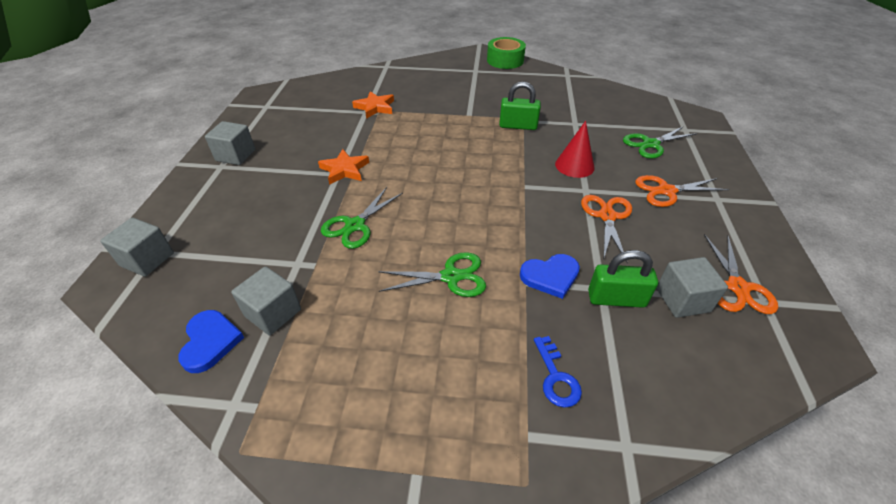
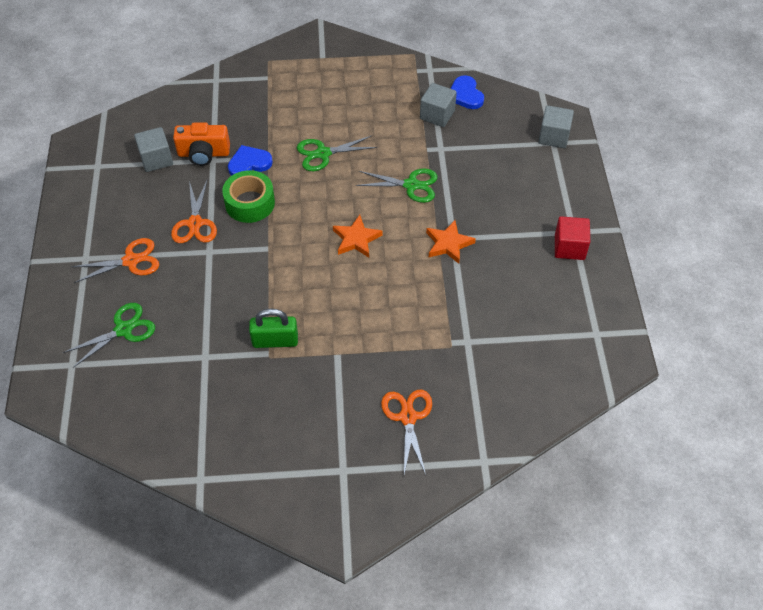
camera: 170 degrees right, 10 degrees up
(235, 155) = (569, 247): grey cube -> red cube
(355, 225) = (411, 185): green scissors -> green scissors turned 75 degrees clockwise
(375, 107) = (459, 352): orange star -> orange star (356, 239)
(505, 60) = (298, 512): green tape -> green tape (250, 203)
(556, 377) = (250, 104): blue key -> none
(574, 165) = (215, 283): red cone -> none
(616, 299) = (203, 154): green padlock -> orange camera
(737, 287) = (112, 173): orange scissors -> orange scissors (408, 417)

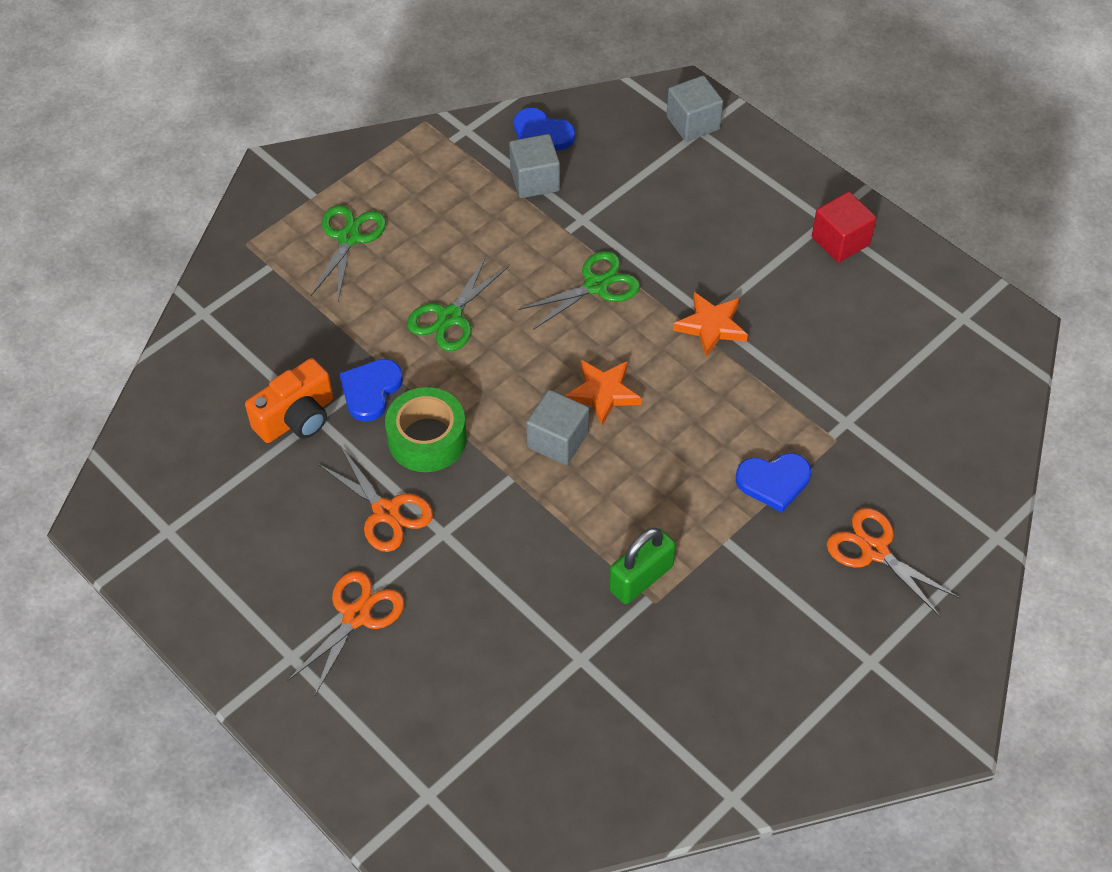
camera: 40 degrees left, 0 degrees up
(123, 329) = (445, 704): green scissors -> green scissors (349, 238)
(156, 159) = (240, 467): grey cube -> grey cube (557, 440)
(394, 343) = (774, 482): none -> blue heart

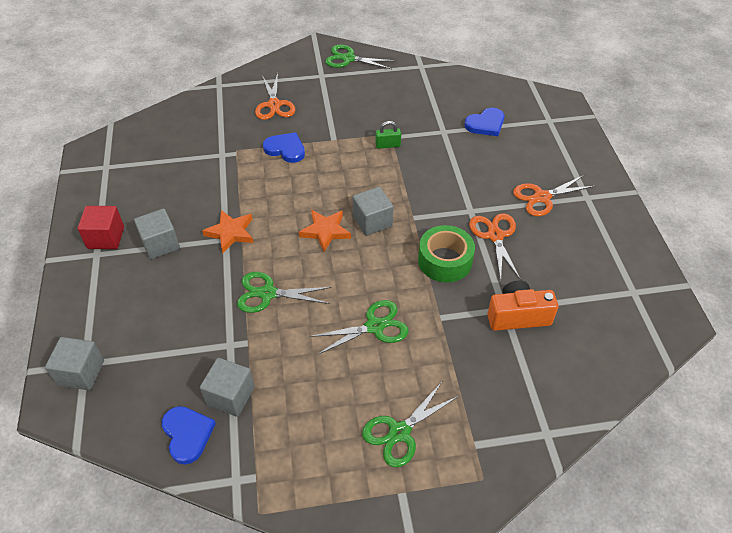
camera: 145 degrees left, 5 degrees down
(370, 390) = (459, 307): blue heart -> blue heart (485, 124)
(641, 578) = (388, 145): green padlock -> green padlock, size x0.63
(773, 269) = (160, 244): none -> grey cube
(867, 732) = (348, 59): none -> green scissors

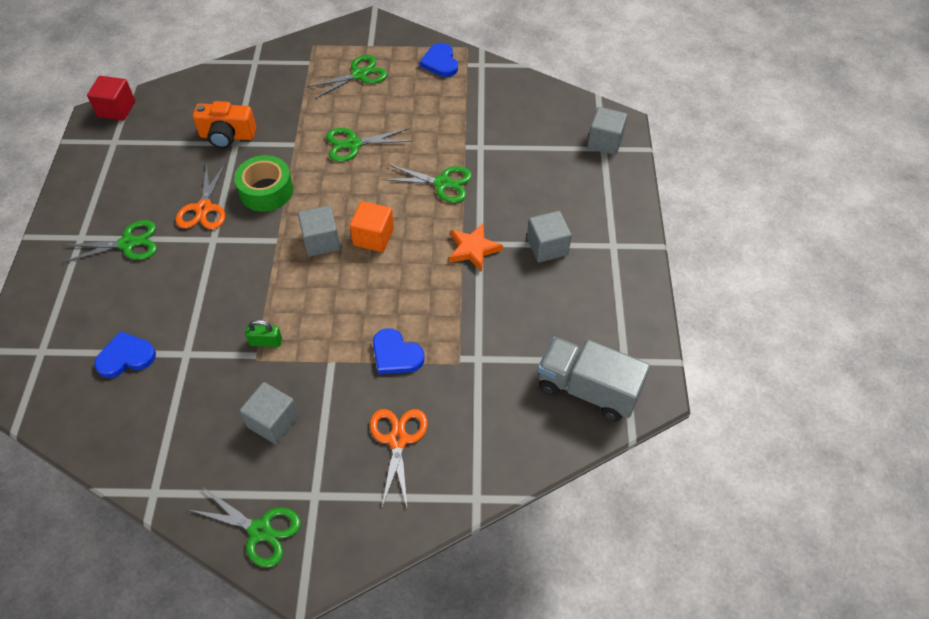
camera: 170 degrees left, 5 degrees up
(106, 238) = (606, 262): red cube -> red cube (116, 109)
(138, 146) = (587, 389): none -> grey truck
(187, 434) = (515, 92): blue heart -> blue heart (440, 62)
(230, 396) = (482, 111): grey cube -> grey cube (273, 421)
(325, 231) = (373, 237): orange star -> orange cube
(542, 197) = (128, 243): orange scissors -> green scissors

